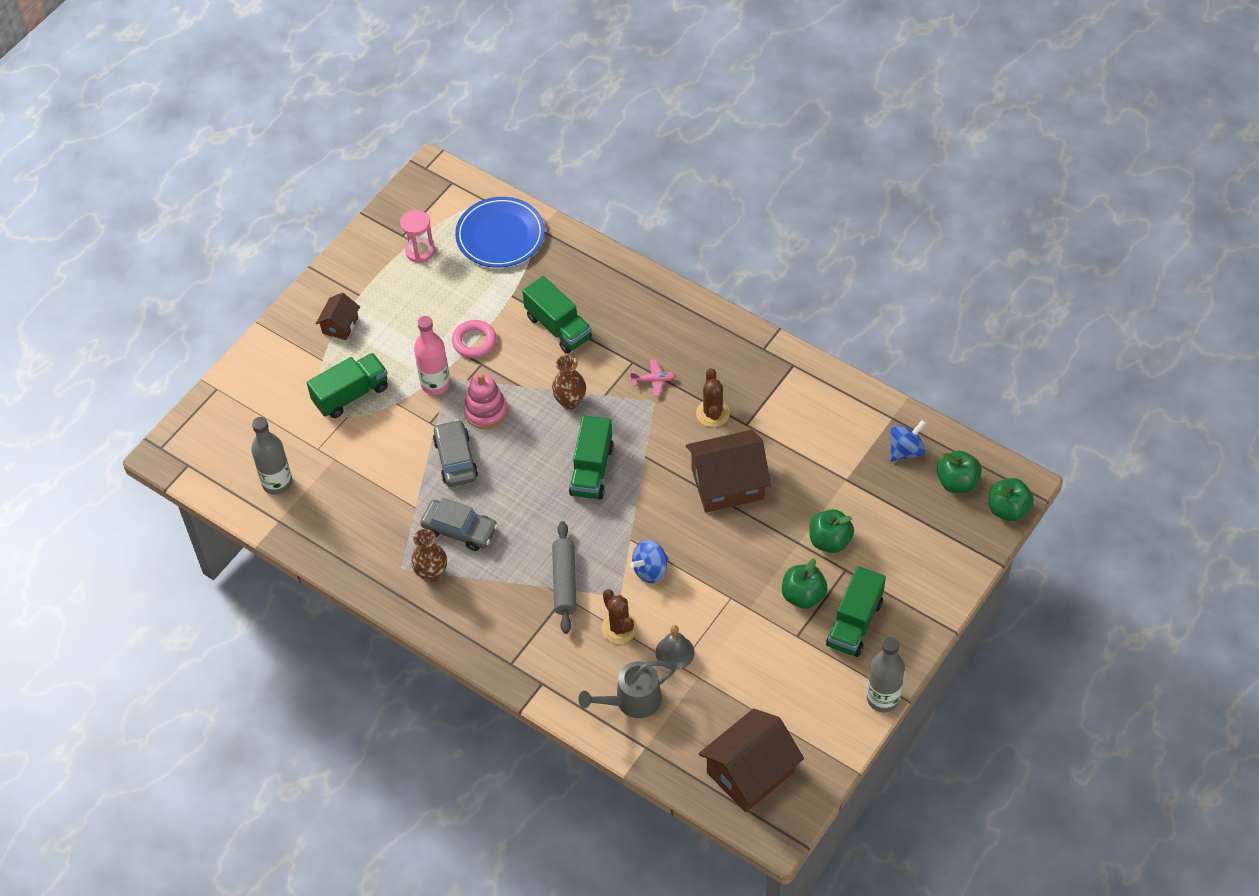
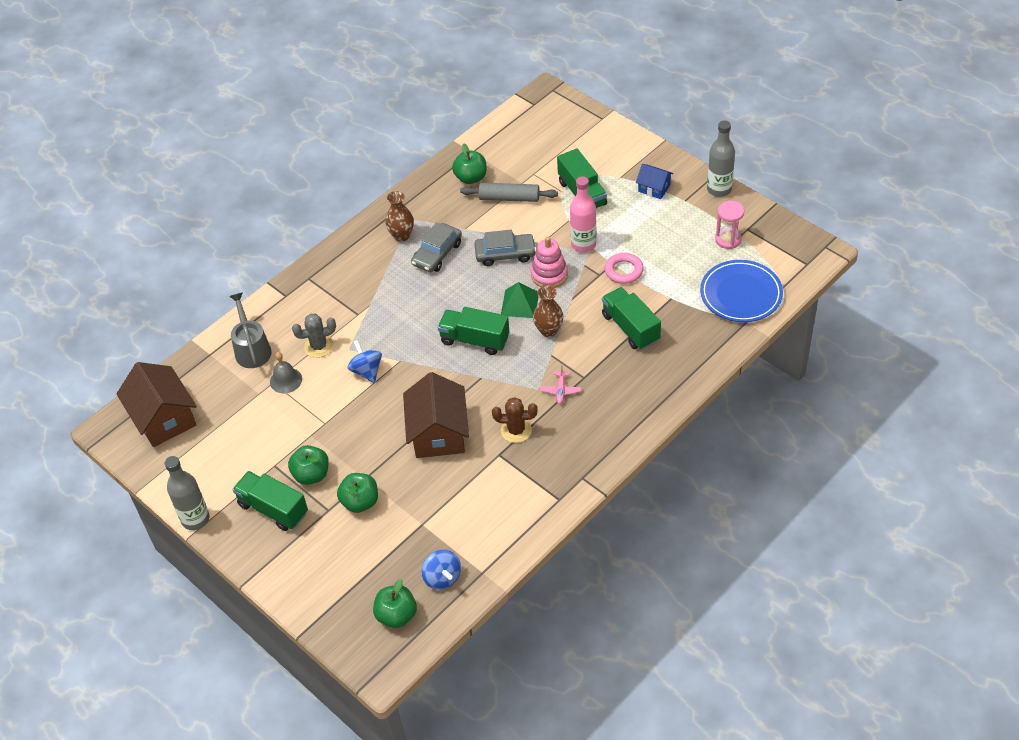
camera: 100 degrees right, 5 degrees down
(277, 483) = (506, 151): grey bottle -> grey bottle (719, 189)
(340, 325) = (654, 188): brown house -> blue house
(532, 434) = (520, 303): none -> green pyramid
(558, 327) = (630, 328): green truck -> green truck turned 90 degrees clockwise
(565, 582) = (371, 315): grey rolling pin -> grey rolling pin (509, 198)
(619, 628) = (319, 346): brown cactus -> grey cactus
(1008, 509) = (356, 654): green apple -> green apple (471, 178)

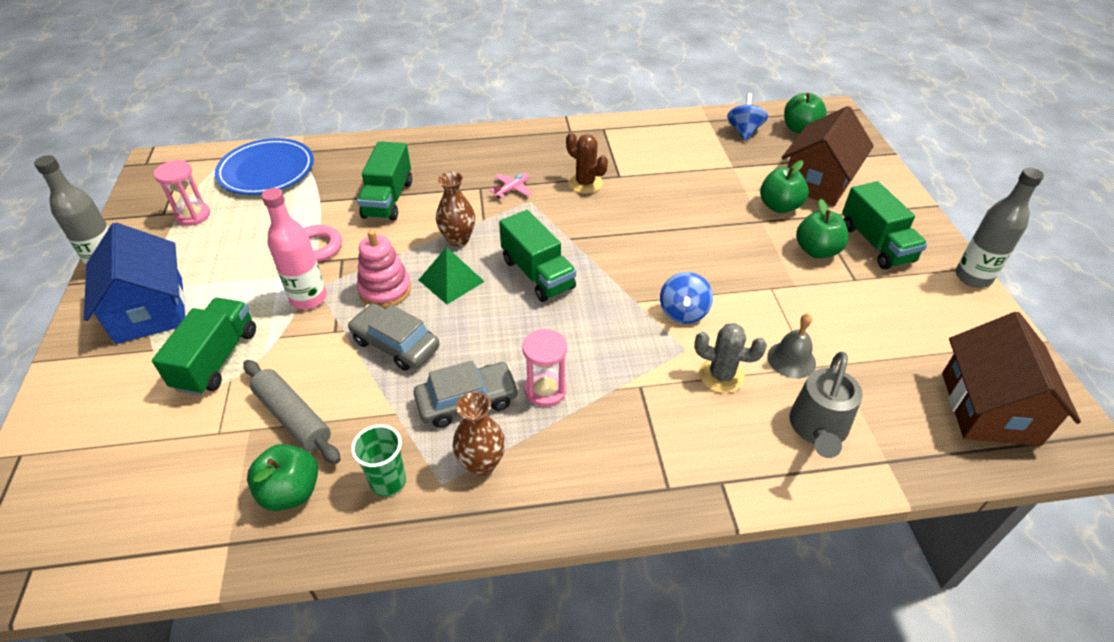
camera: 145 degrees left, 5 degrees down
(404, 282) = (545, 390): none -> pink hourglass
(435, 205) = (388, 482): none -> green cup
(438, 433) = (658, 217): brown house -> brown house (818, 181)
(654, 188) = (150, 310): blue house -> blue house, size x1.92

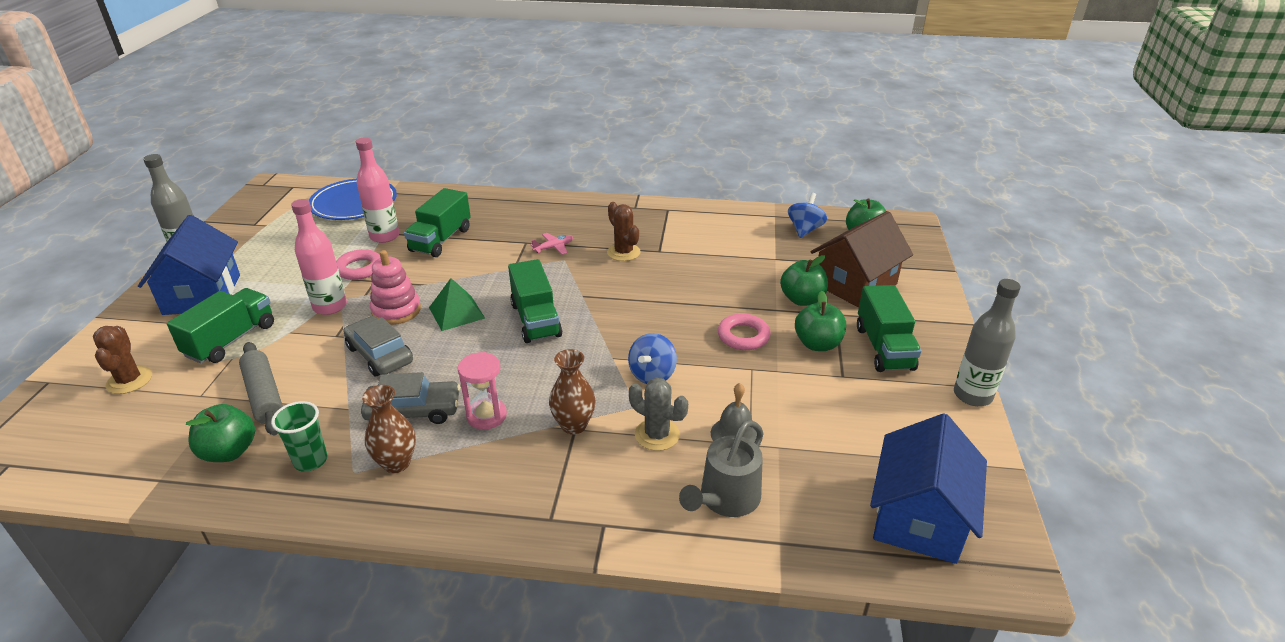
camera: 15 degrees right, 10 degrees down
(122, 432) = (129, 380): none -> brown cactus
(193, 215) = (276, 229): pink hourglass -> none
(324, 205) = (384, 236): none -> pink bottle
(458, 239) = (482, 281): brown vase -> brown vase (574, 425)
(746, 255) = (743, 336): none -> pink ring
(989, 408) = (919, 517): brown house -> blue house

